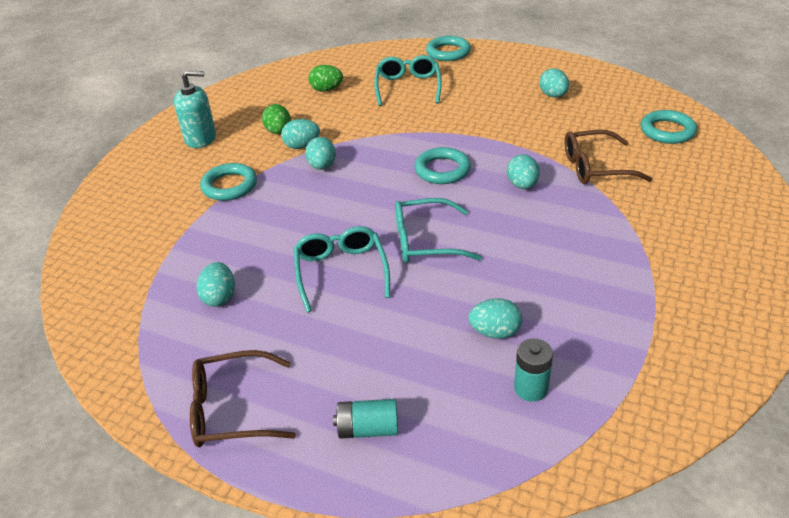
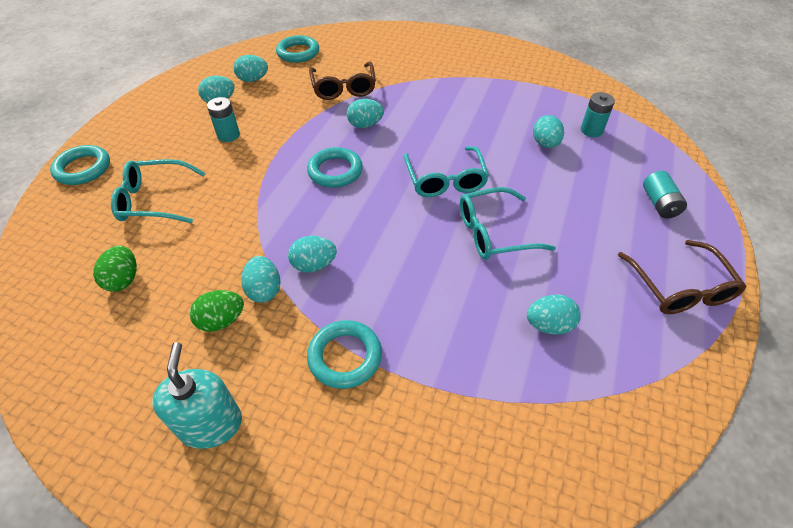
camera: 95 degrees left, 10 degrees up
(497, 107) = (228, 135): none -> turquoise battery
(598, 109) = (253, 80): none -> turquoise egg

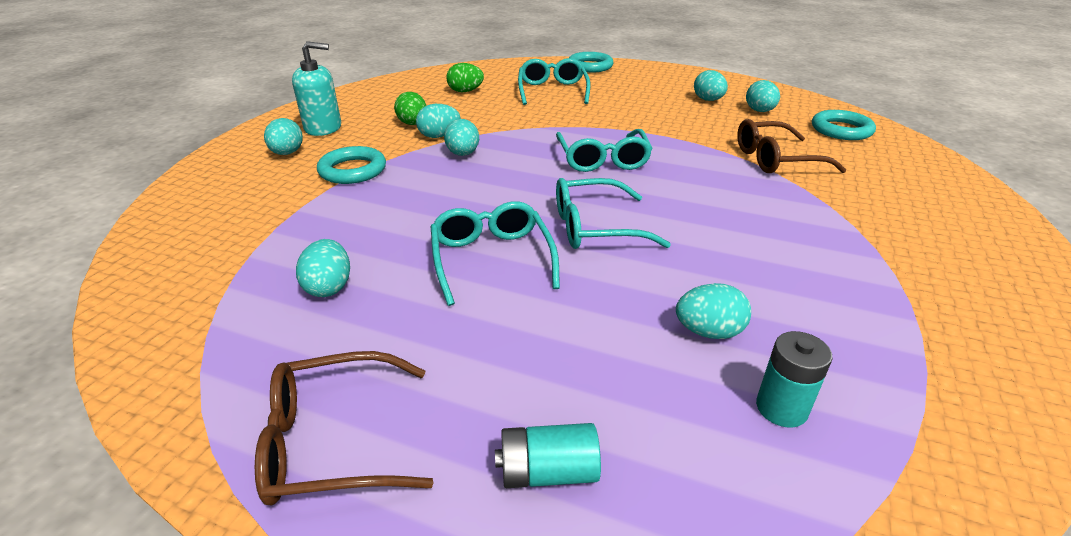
camera: 90 degrees right, 15 degrees down
(228, 135) = (651, 108): turquoise battery -> none
(335, 171) = (602, 159): turquoise ring -> turquoise glasses
(365, 125) = (698, 174): turquoise egg -> turquoise egg (287, 153)

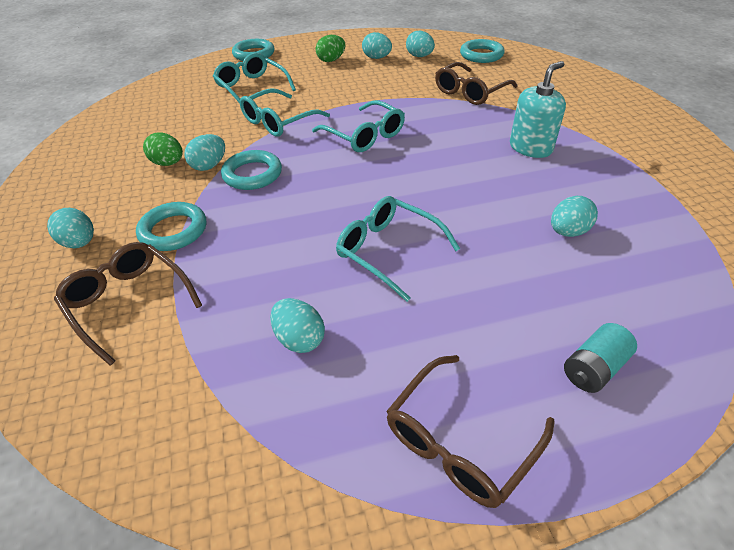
camera: 35 degrees left, 10 degrees up
(261, 204) = (129, 303): none -> brown glasses
(323, 128) = (81, 202): turquoise soap dispenser -> turquoise soap dispenser (530, 148)
(463, 154) = (252, 174): turquoise egg -> turquoise ring
(465, 91) = (175, 113): green egg -> green egg (331, 60)
(596, 227) = (425, 192): turquoise glasses -> turquoise glasses (279, 121)
(781, 408) = (647, 257): turquoise battery -> none

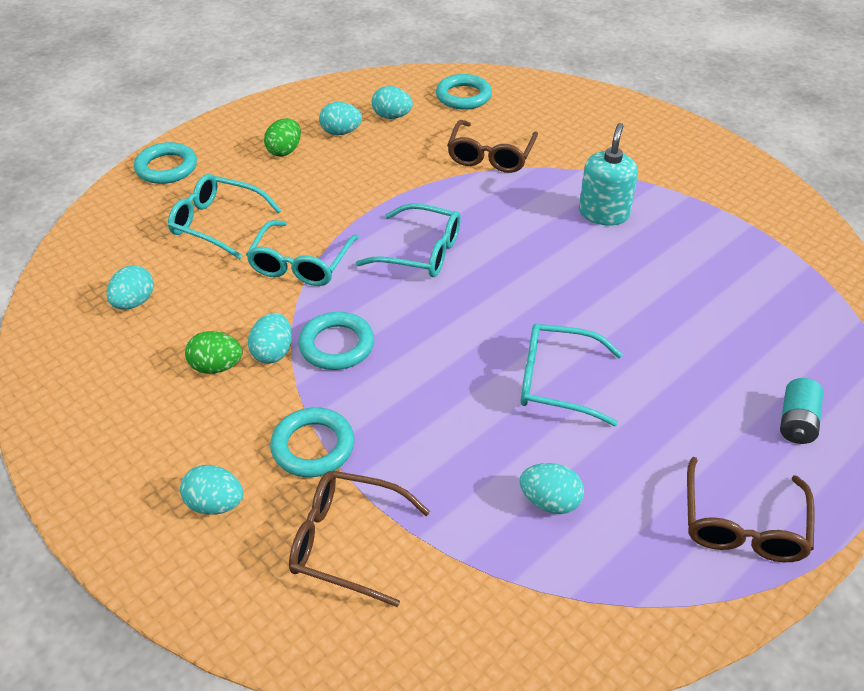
camera: 30 degrees left, 0 degrees up
(568, 232) = (698, 300): turquoise egg -> turquoise egg (134, 302)

